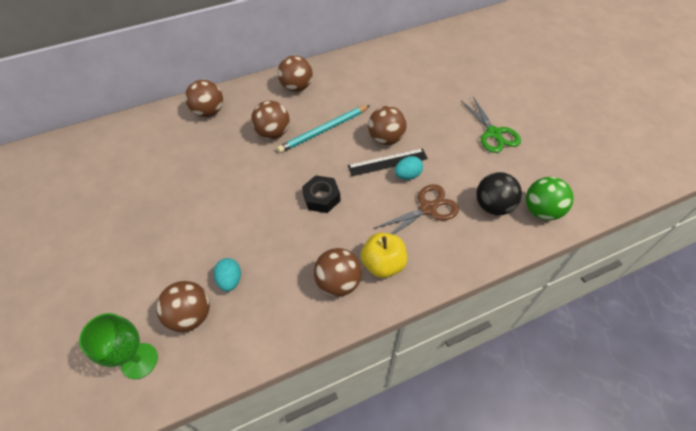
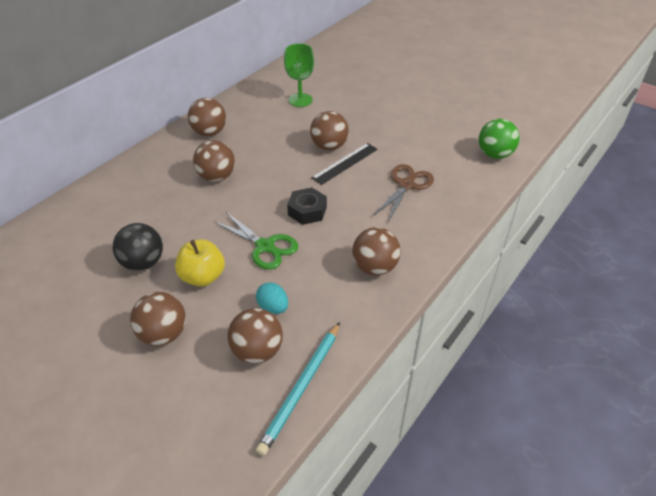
camera: 30 degrees left, 10 degrees down
(139, 361) = (235, 410): green goblet -> green goblet (300, 100)
(209, 112) = (131, 181): brown ball -> brown ball (163, 334)
(323, 130) = (265, 159): turquoise pencil -> turquoise pencil (301, 388)
(383, 264) = (402, 239): yellow apple -> yellow apple (203, 277)
(407, 175) = (370, 167): turquoise egg -> none
(493, 133) = (417, 113): green scissors -> green scissors (265, 246)
(493, 206) = (456, 164): black ball -> black ball (143, 263)

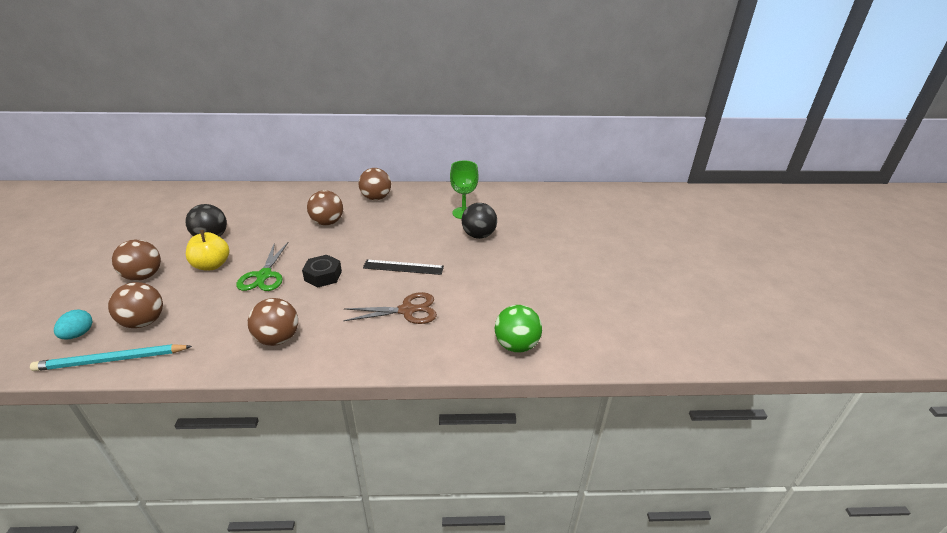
camera: 50 degrees right, 10 degrees down
(273, 307) = (196, 308): turquoise egg -> turquoise egg (79, 334)
(329, 146) = (417, 251): brown ball -> none
(343, 108) = (478, 235): none -> black ball

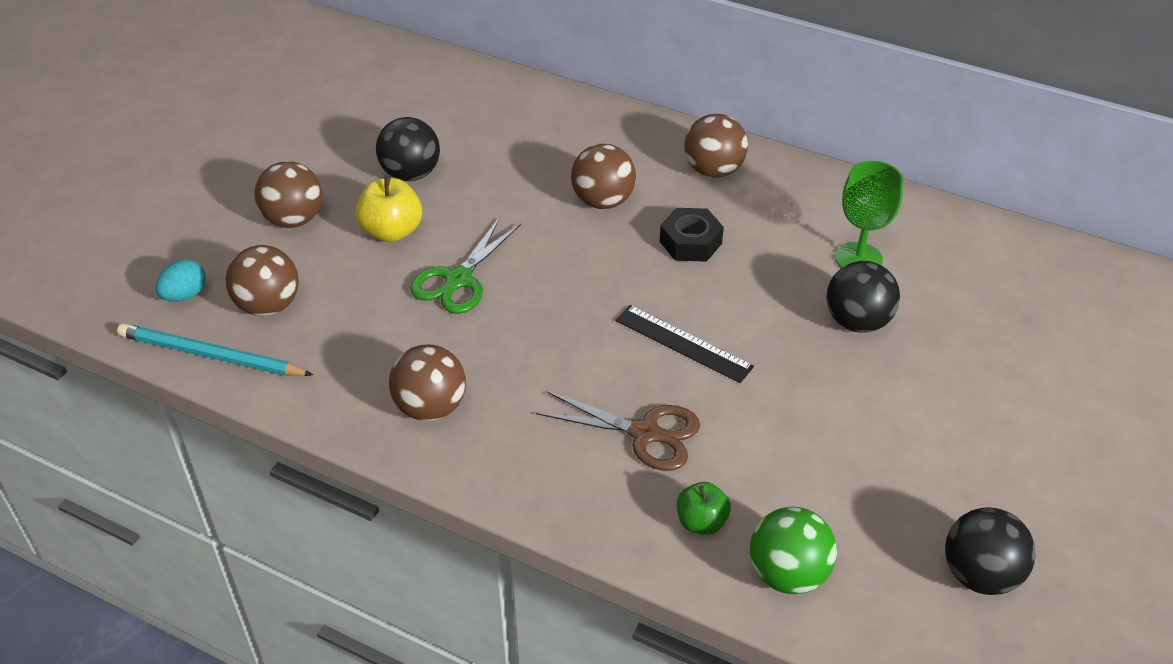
camera: 30 degrees right, 10 degrees up
(323, 276) = (546, 313): black nut -> black nut (690, 242)
(460, 339) = (701, 522): none -> green apple
(598, 313) = (980, 574): none -> black ball

